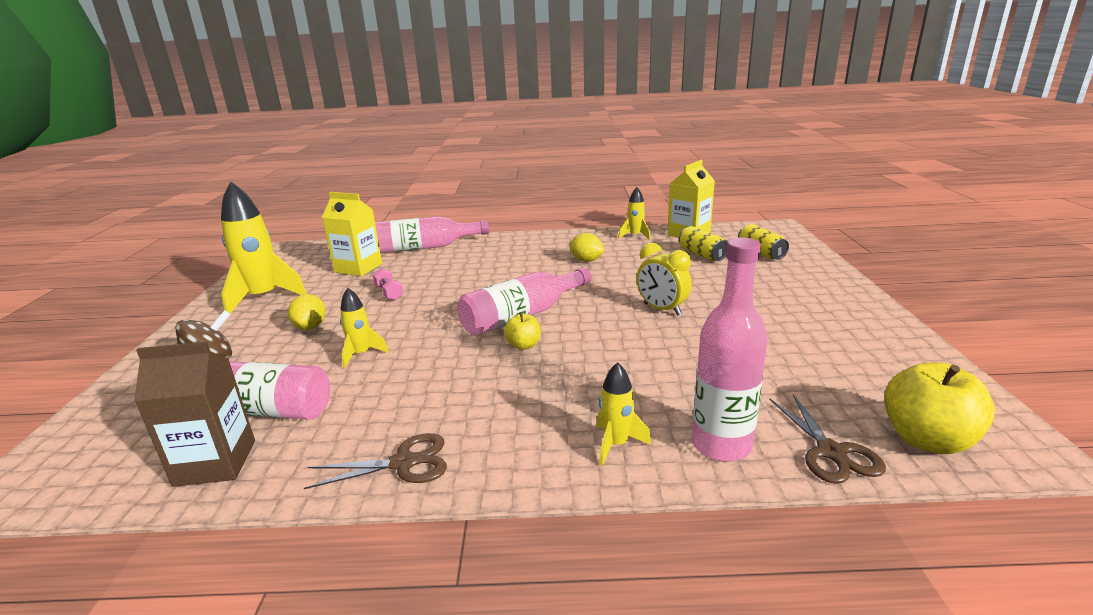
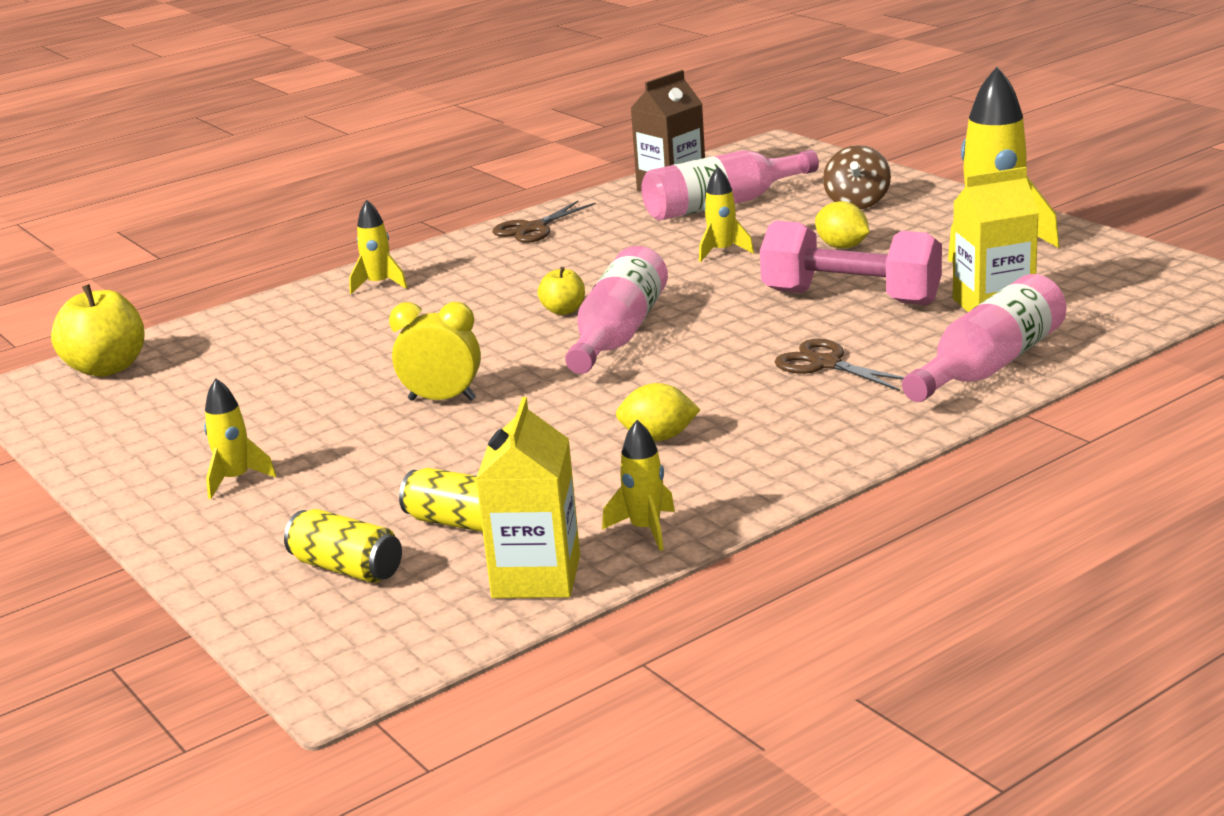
camera: 145 degrees right, 0 degrees up
(389, 293) = (851, 297): pink dumbbell -> pink dumbbell, size x2.33
(721, 445) = (290, 311): pink bottle -> none
(806, 301) = (236, 480): none -> yellow rocket
(831, 452) = (194, 335): brown scissors -> brown scissors (826, 364)

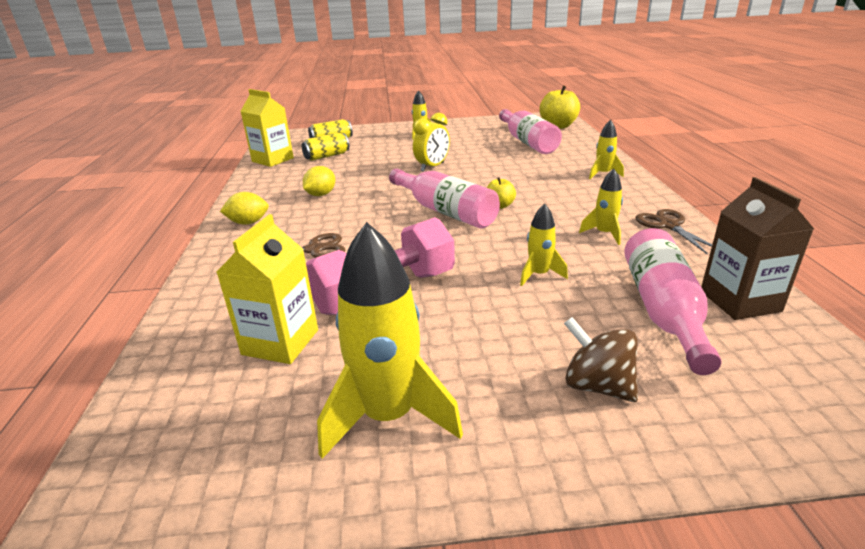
camera: 120 degrees right, 5 degrees up
(645, 529) = (263, 178): yellow rocket -> yellow rocket (604, 234)
(842, 246) = (486, 327): yellow lemon -> yellow lemon (248, 223)
(989, 365) = (218, 296): pink bottle -> pink bottle (527, 142)

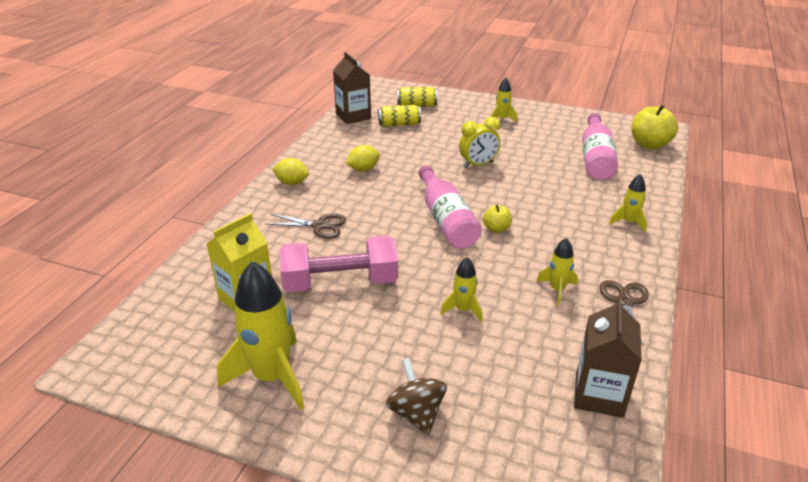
camera: 25 degrees right, 5 degrees up
(272, 160) = (353, 116): yellow carton -> brown carton
(663, 310) = (527, 377): pink bottle -> none

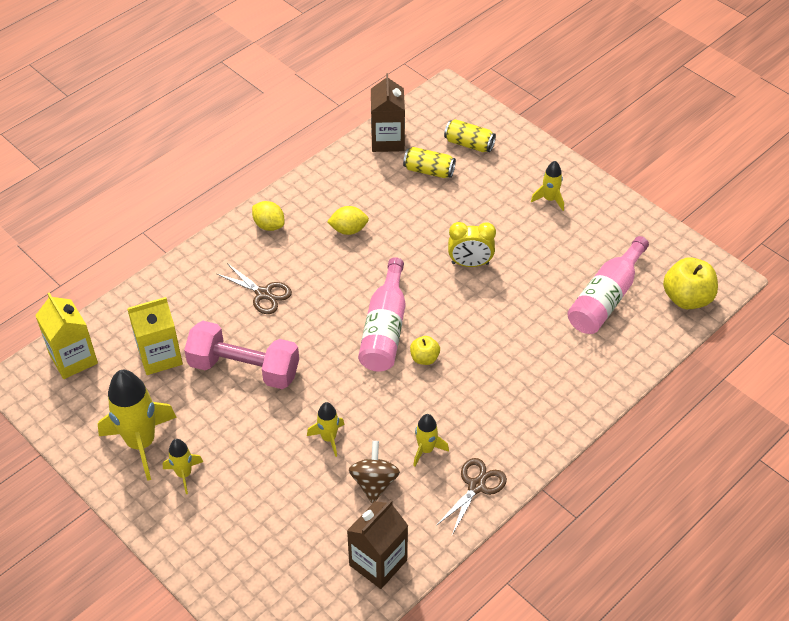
camera: 25 degrees right, 15 degrees up
(150, 328) = (73, 359): none -> yellow carton
(416, 413) = (228, 518): brown spinning top -> brown spinning top (374, 483)
(628, 222) = (562, 398): yellow rocket -> yellow rocket (184, 474)

